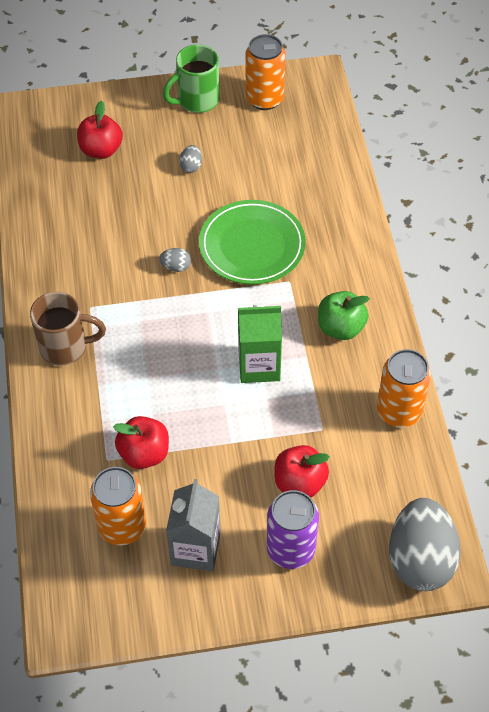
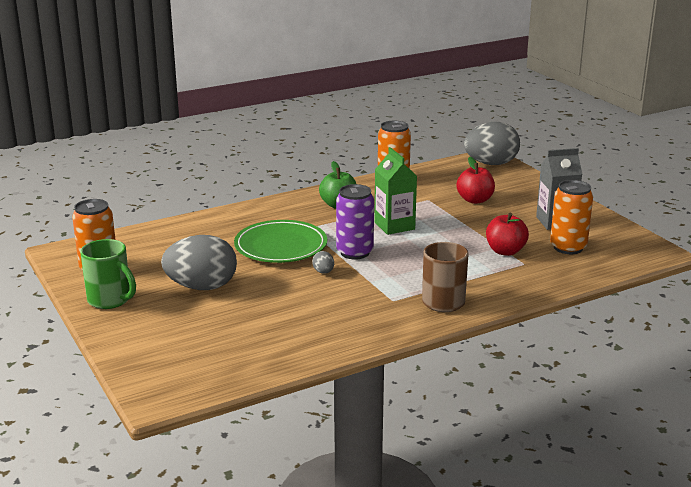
camera: 110 degrees left, 30 degrees down
(101, 150) = (200, 336): red apple -> none
(191, 166) = (202, 287): grey egg -> grey egg, size x2.49
(291, 549) = (523, 196): purple can -> purple can (354, 252)

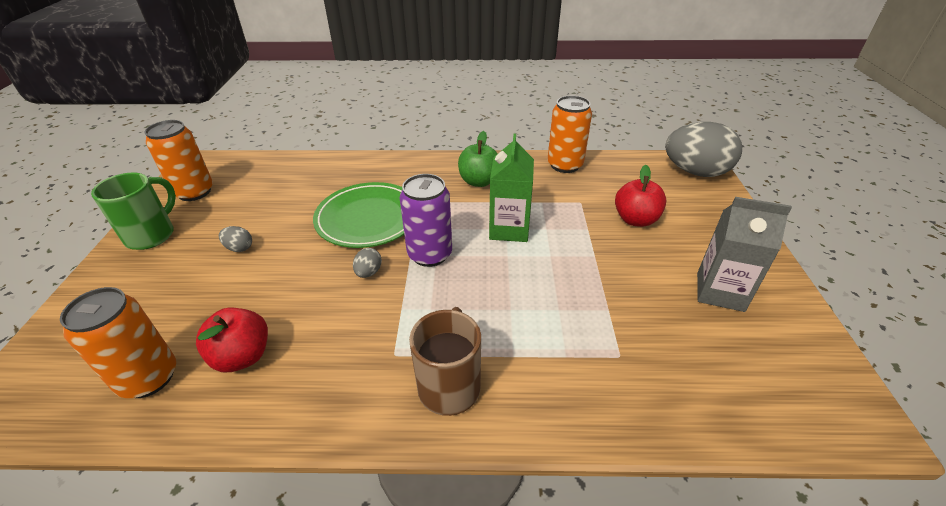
camera: 30 degrees right, 15 degrees up
(110, 300) = (152, 235): green mug -> green mug turned 135 degrees counterclockwise
(202, 287) = (239, 248): grey egg -> grey egg, size x0.40
(505, 251) = (610, 321): red apple -> red apple (242, 356)
(568, 247) = (707, 349): orange can -> orange can (148, 378)

